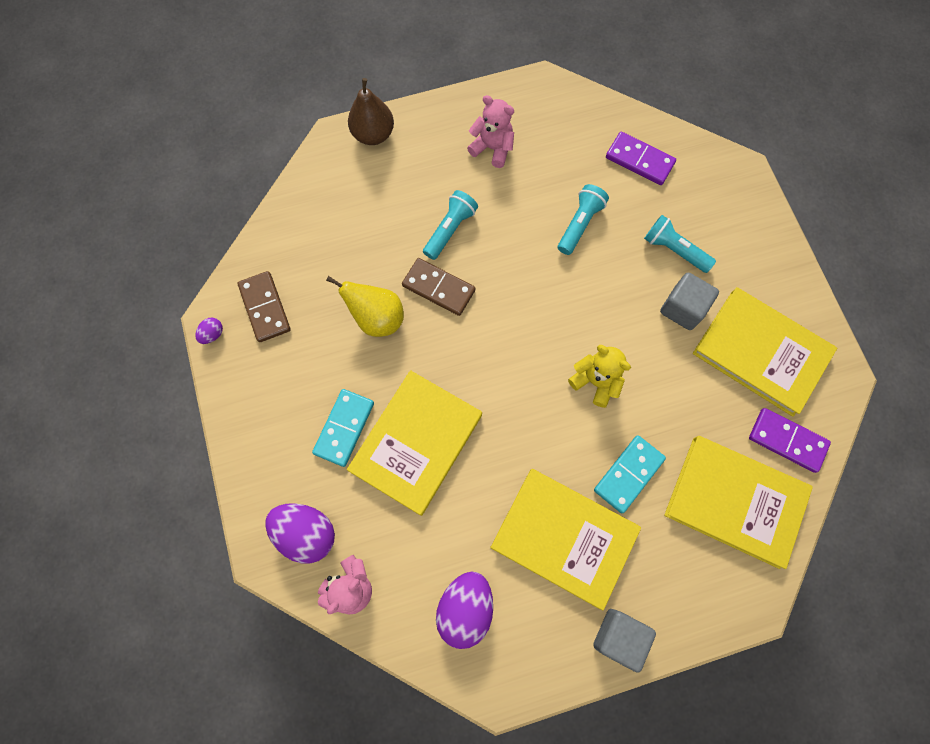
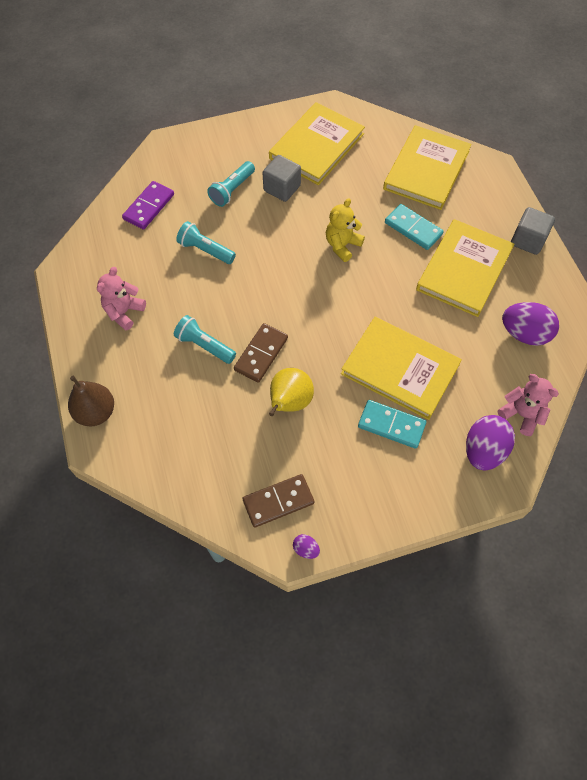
camera: 90 degrees left, 10 degrees down
(787, 441) = (381, 138): purple domino -> none

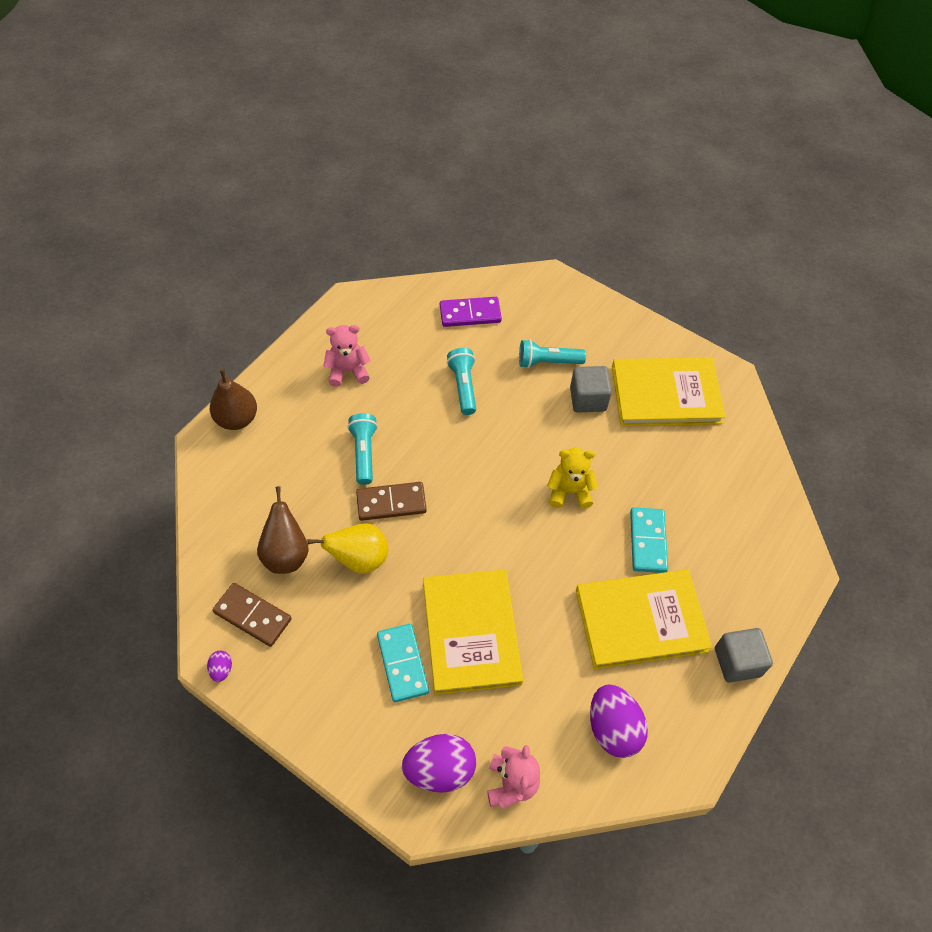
camera: 50 degrees right, 5 degrees down
(245, 448) = (286, 554): none -> brown pear
(426, 170) = (733, 508): yellow book -> none

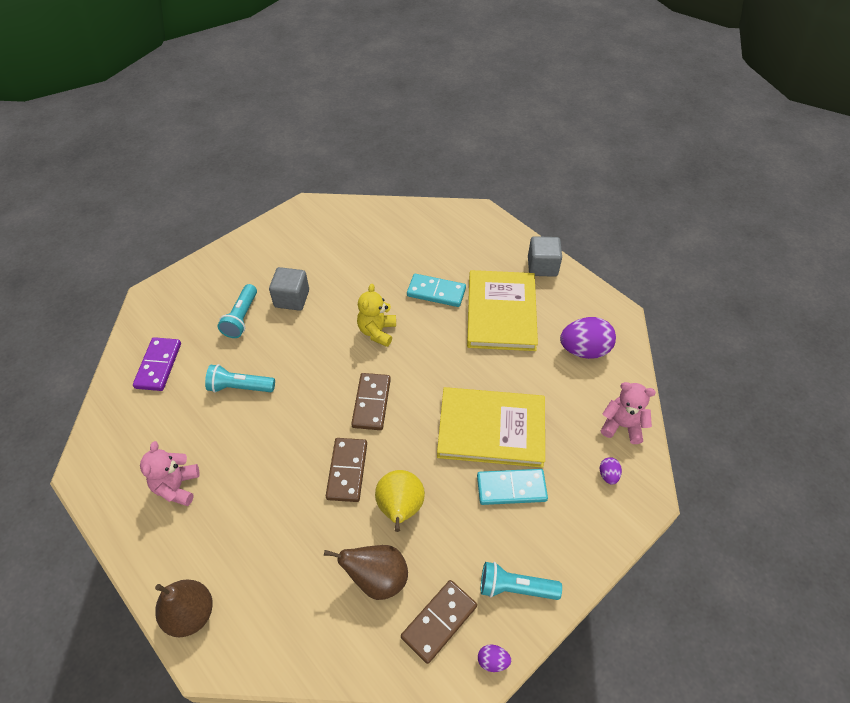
camera: 75 degrees left, 5 degrees down
(364, 453) = (283, 486): turquoise flashlight -> turquoise flashlight (515, 588)
(440, 769) = (608, 475): purple egg -> purple egg, size x0.46
(475, 507) = (371, 403): none -> brown domino
(666, 394) = (307, 248): yellow book -> none

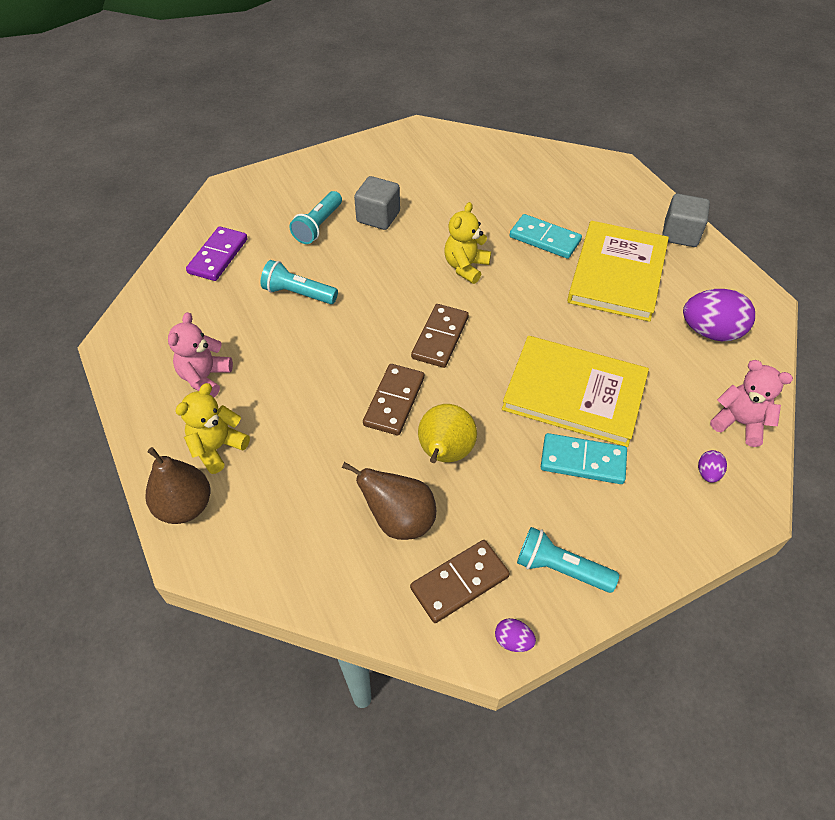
camera: 15 degrees right, 0 degrees up
(205, 551) = (217, 447): none -> yellow teddy bear

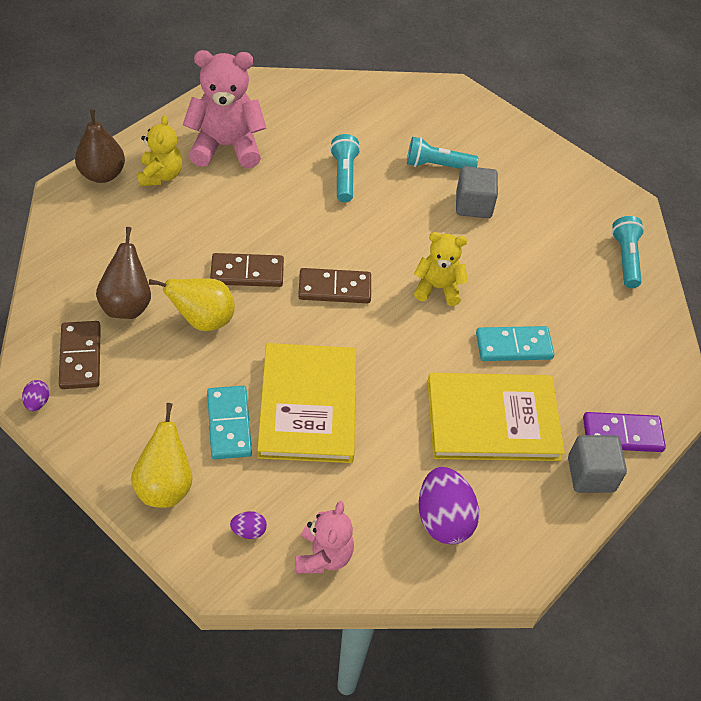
camera: 65 degrees right, 0 degrees up
(205, 377) = (226, 146): pink teddy bear -> pink teddy bear, size x1.64
(217, 447) = (160, 175): yellow teddy bear -> yellow teddy bear turned 75 degrees clockwise
(218, 256) = (364, 111): purple domino -> purple domino (622, 434)
(459, 582) = (80, 357): brown domino -> brown domino turned 45 degrees clockwise
(545, 239) = (513, 346): turquoise domino -> turquoise domino turned 75 degrees clockwise
(560, 568) = (111, 424): turquoise flashlight -> turquoise flashlight (625, 258)
(647, 533) = (165, 486): none -> yellow pear

